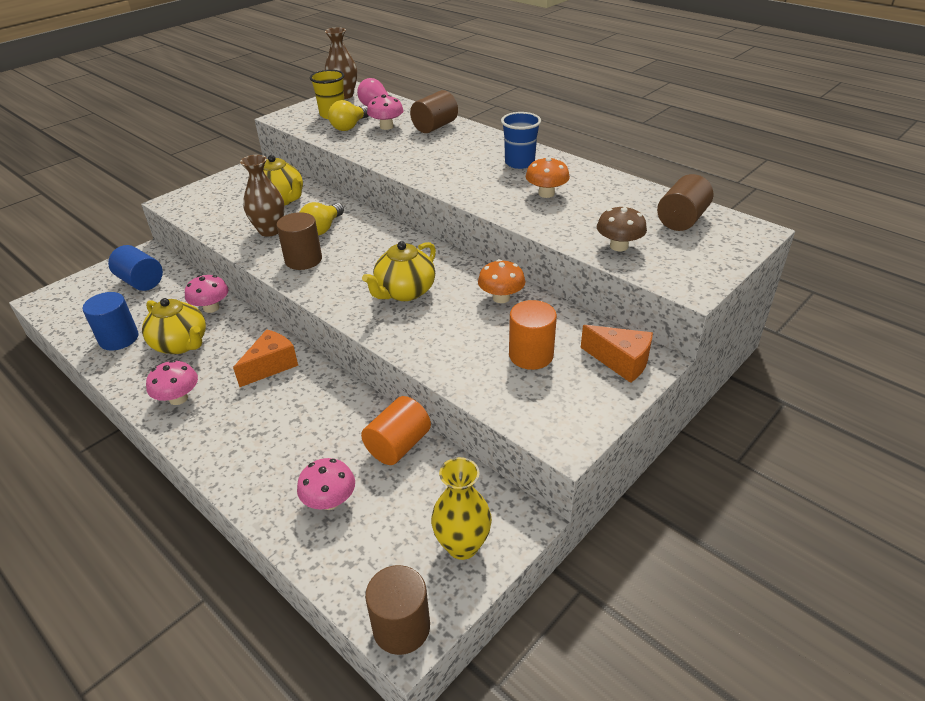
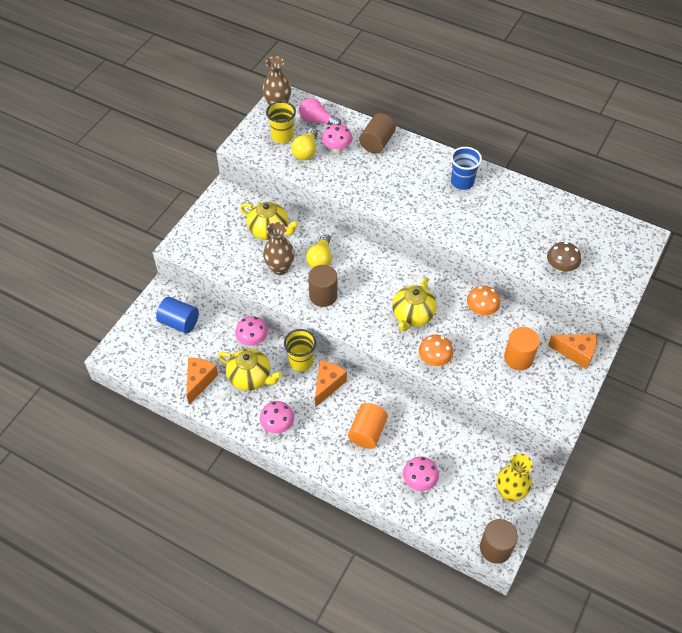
camera: 15 degrees left, 15 degrees up
(119, 338) = (199, 381): blue cylinder -> orange cheese
(254, 337) = (301, 362): none -> yellow cup
(398, 445) = (444, 432): orange cylinder -> orange cylinder (367, 432)
(546, 193) = (494, 217): orange mushroom -> orange mushroom (434, 359)
(682, 220) = (595, 232): brown cylinder -> none

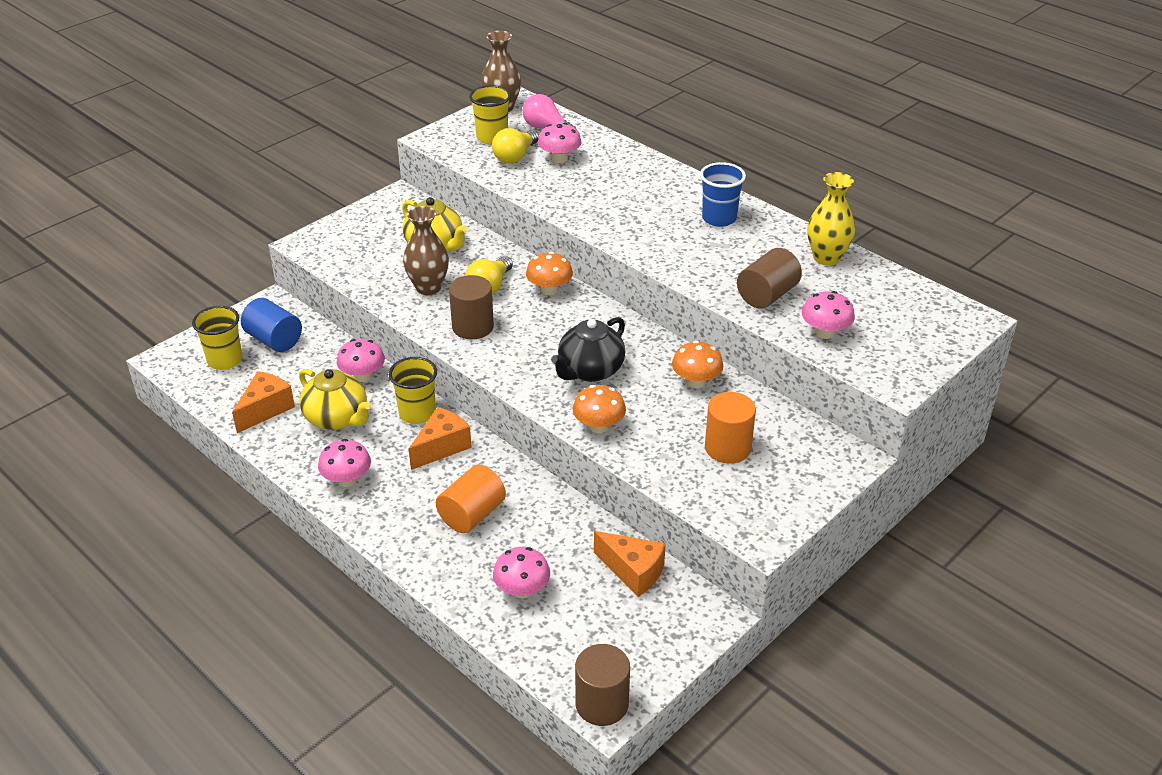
camera: 15 degrees right, 15 degrees down
(153, 347) = (225, 360): none -> yellow cup
(361, 253) = (549, 290): none -> orange mushroom
(377, 142) = (617, 161): brown cylinder -> brown cylinder (767, 295)
(412, 315) = (590, 371): yellow teapot -> black teapot
(510, 492) = (656, 635): yellow vase -> yellow vase (826, 258)
(561, 267) = (825, 332): brown mushroom -> pink mushroom
(576, 353) = (821, 458): orange cheese -> orange cheese (633, 571)

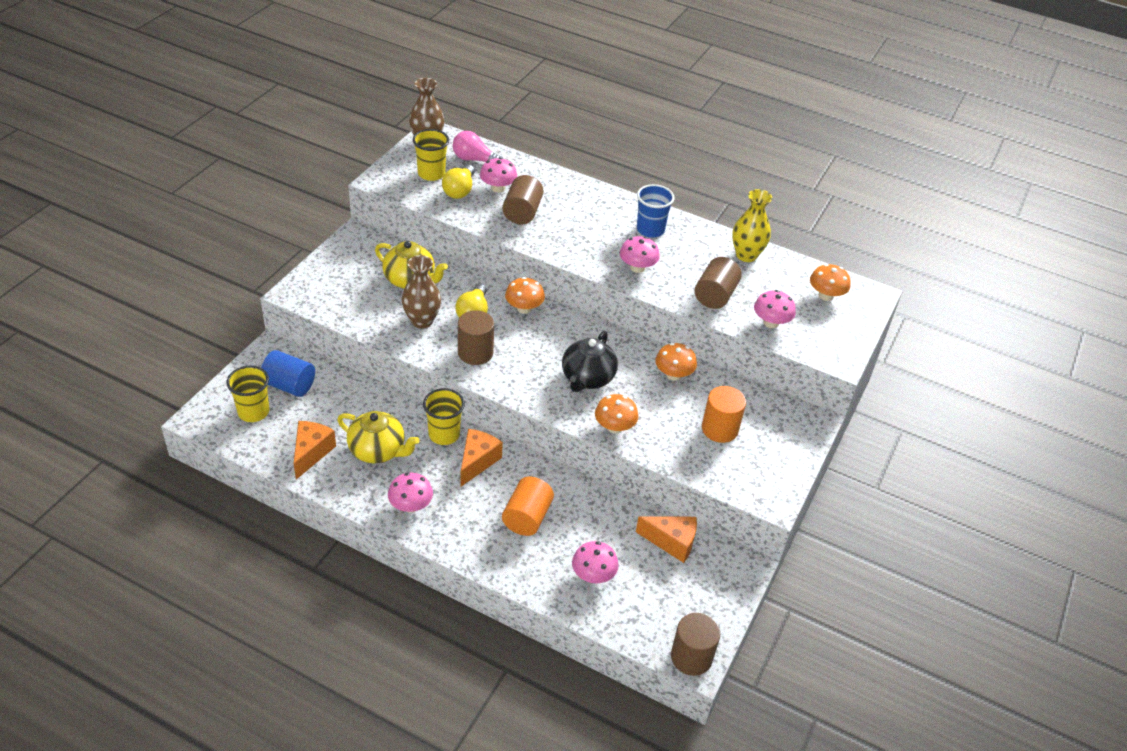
camera: 20 degrees left, 5 degrees up
(363, 376) = (383, 407): pink mushroom -> pink mushroom (637, 267)
(575, 185) = (522, 212): none -> brown cylinder
(910, 313) = (826, 295): none -> orange mushroom

